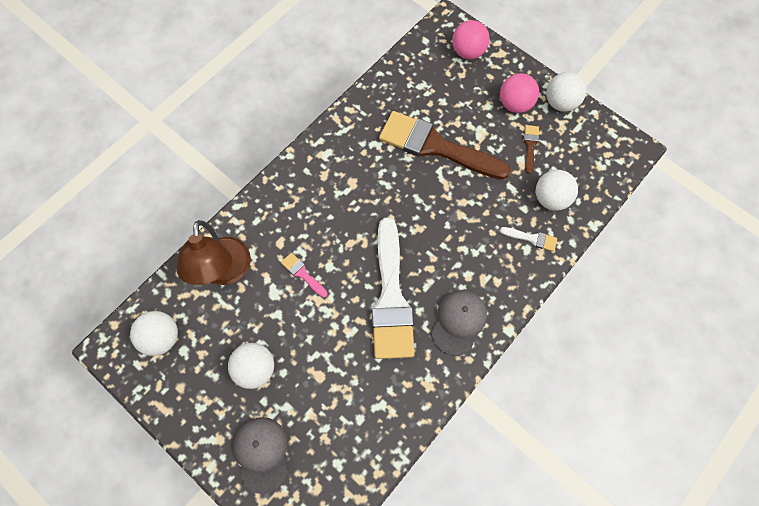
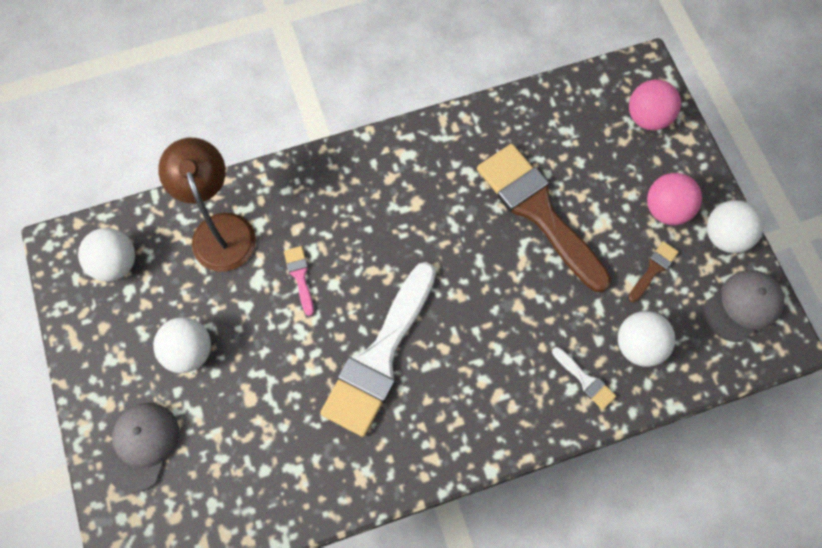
camera: 30 degrees right, 0 degrees up
(225, 272) = (220, 229): brown lamp -> brown lamp turned 135 degrees clockwise
(458, 322) = (438, 428): grey cap -> grey cap (743, 306)

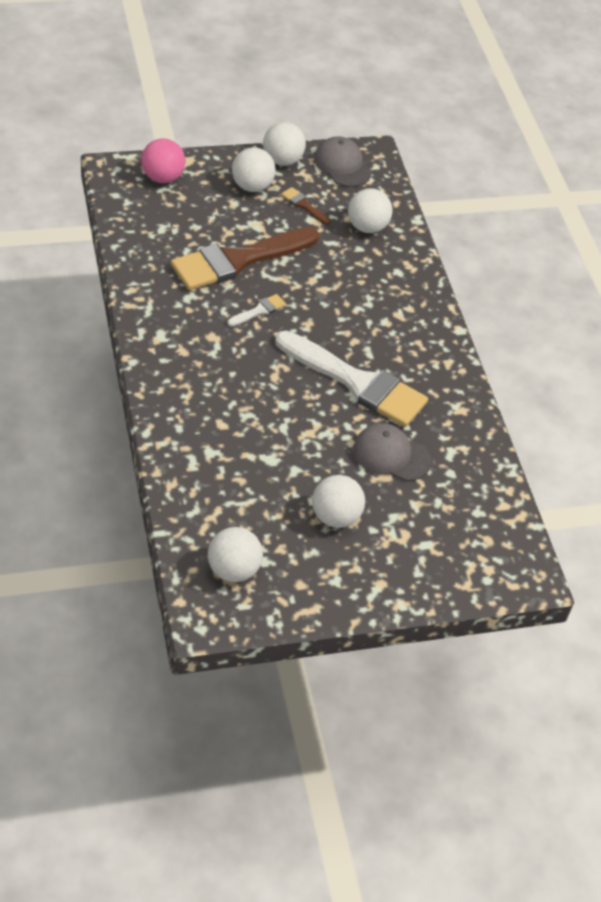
camera: 90 degrees left, 20 degrees down
(142, 446) = (422, 559): grey cap -> grey cap (391, 455)
(220, 229) = (211, 482): brown lamp -> none
(300, 276) = (272, 427): pink brush -> none
(585, 380) = (392, 262): white brush -> white brush (259, 310)
(666, 209) = (252, 186): pink ball -> white ball

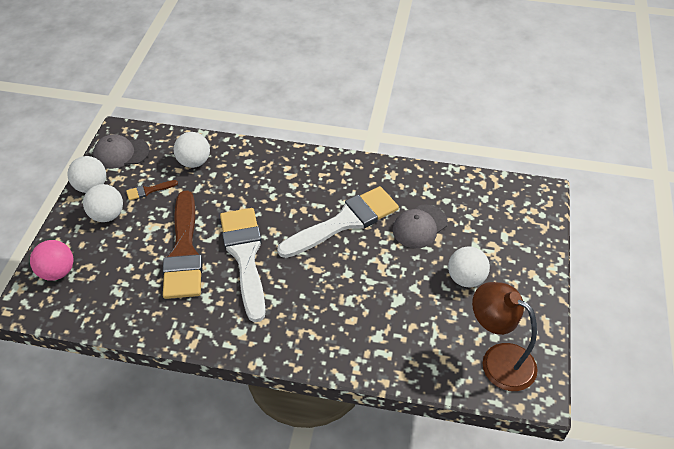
camera: 60 degrees left, 0 degrees up
(233, 570) = (498, 360): white ball -> brown lamp
(259, 310) = (245, 256): white brush -> white brush, size x2.48

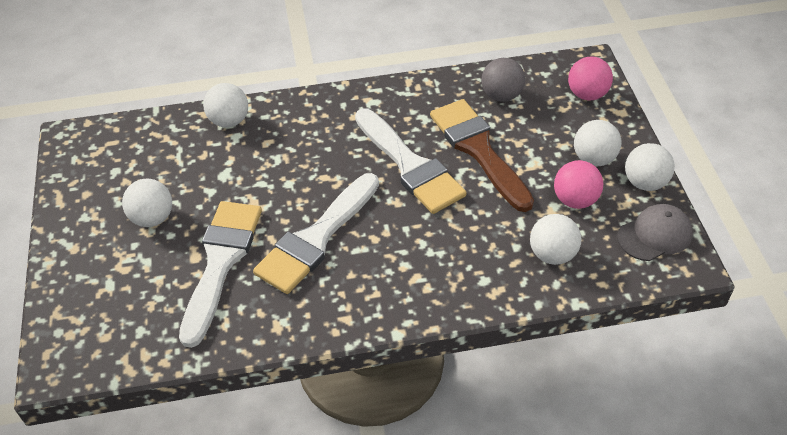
camera: 160 degrees right, 0 degrees up
(126, 296) = (501, 95): none -> grey ball
(148, 190) = (575, 200): brown brush -> pink ball
(379, 357) = (229, 121): none -> white ball
(419, 226) = (221, 262): grey cap -> white brush
(498, 360) = (110, 152): brown lamp -> none

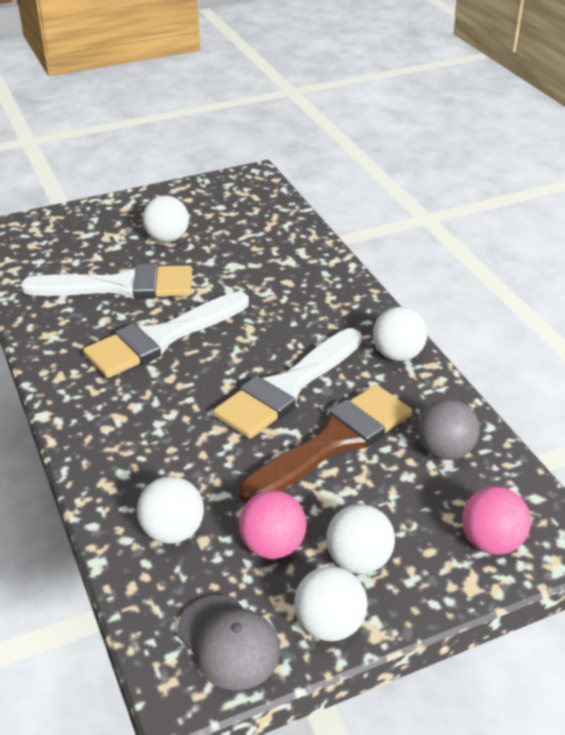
camera: 75 degrees right, 10 degrees down
(229, 121) = (309, 253): white ball -> white ball (397, 354)
(316, 238) = (161, 338): white brush -> white brush turned 60 degrees counterclockwise

